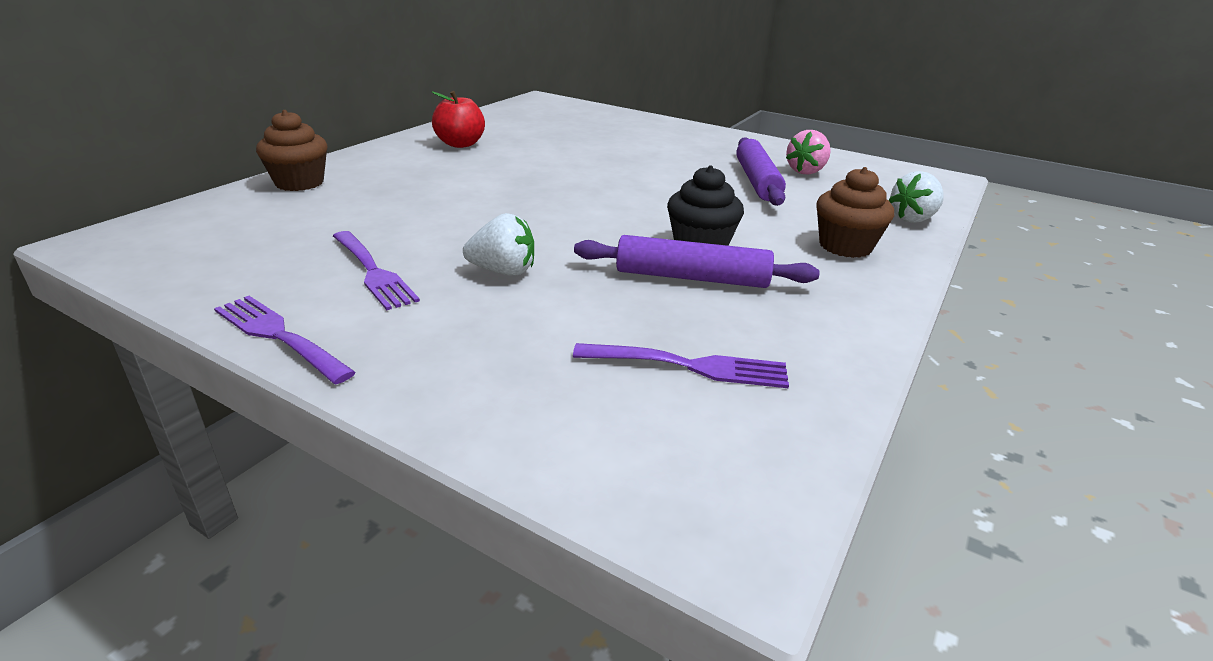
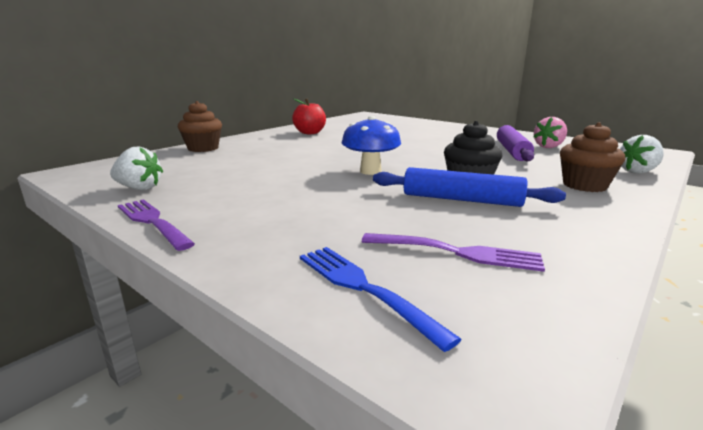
camera: 10 degrees right, 10 degrees down
(372, 271) = (230, 190): purple fork -> none
(503, 271) = (321, 192): white strawberry -> white strawberry (139, 188)
(565, 227) = (370, 171): none -> blue mushroom
(586, 426) = (364, 288): none -> blue fork
(692, 277) = (461, 199): purple rolling pin -> blue rolling pin

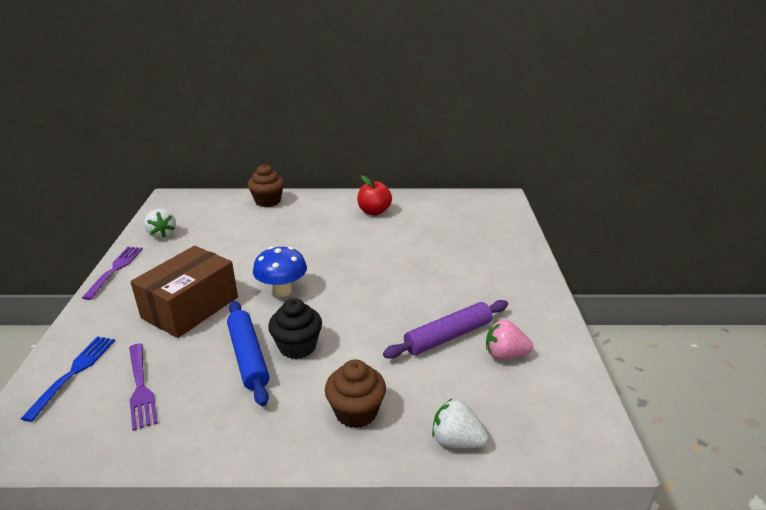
camera: 50 degrees right, 10 degrees up
(329, 203) = (190, 307): none -> brown box

